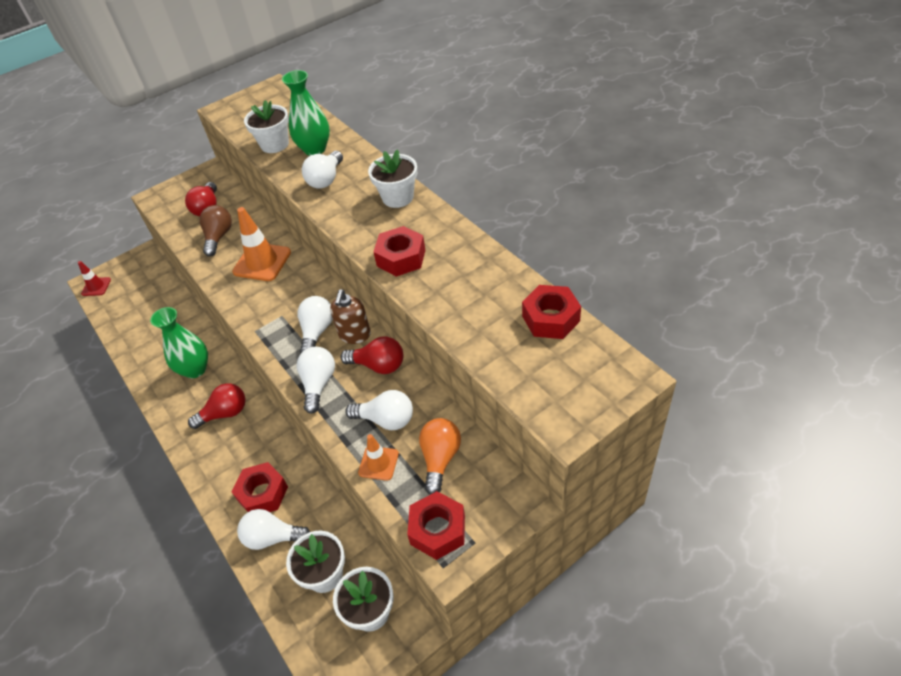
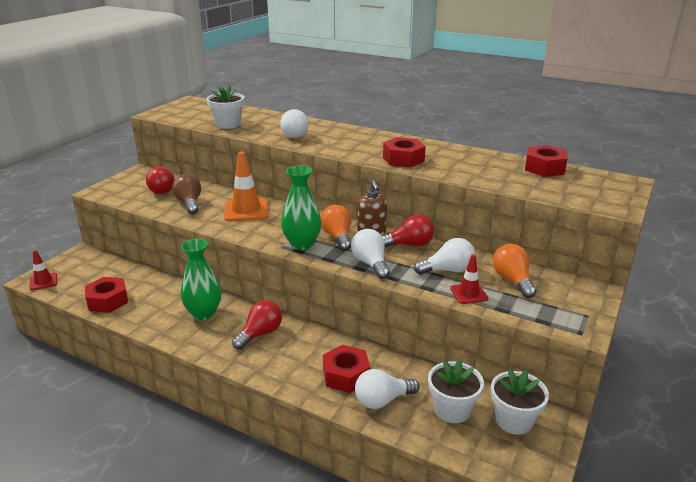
camera: 30 degrees left, 20 degrees down
(315, 149) = (266, 123): green vase -> green vase (302, 244)
(317, 331) = (337, 237): white light bulb -> orange light bulb
(378, 463) = (469, 293): orange traffic cone -> red traffic cone
(398, 197) = (364, 135): white flower pot -> none
(438, 530) = (554, 316): red nut -> red nut (108, 301)

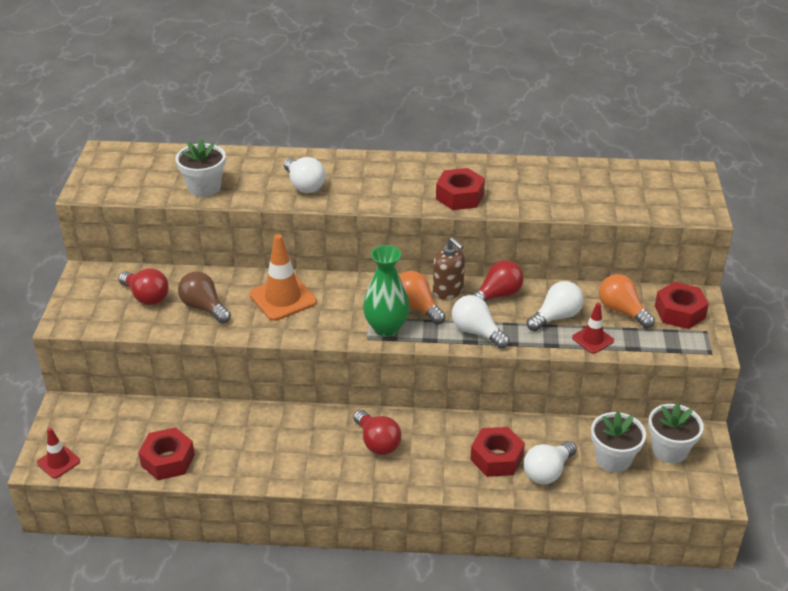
camera: 25 degrees left, 10 degrees up
(204, 313) = (295, 438): green vase -> none
(260, 334) = (377, 442): red light bulb -> red light bulb turned 135 degrees clockwise
(544, 168) = (608, 172): red nut -> red nut (679, 312)

